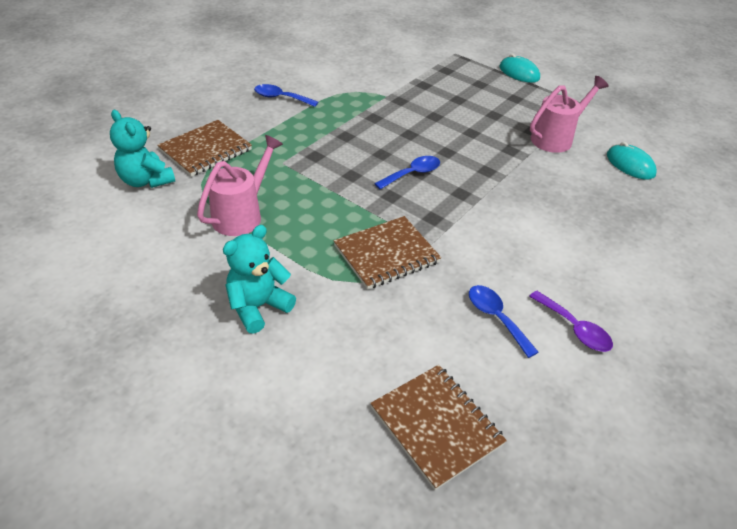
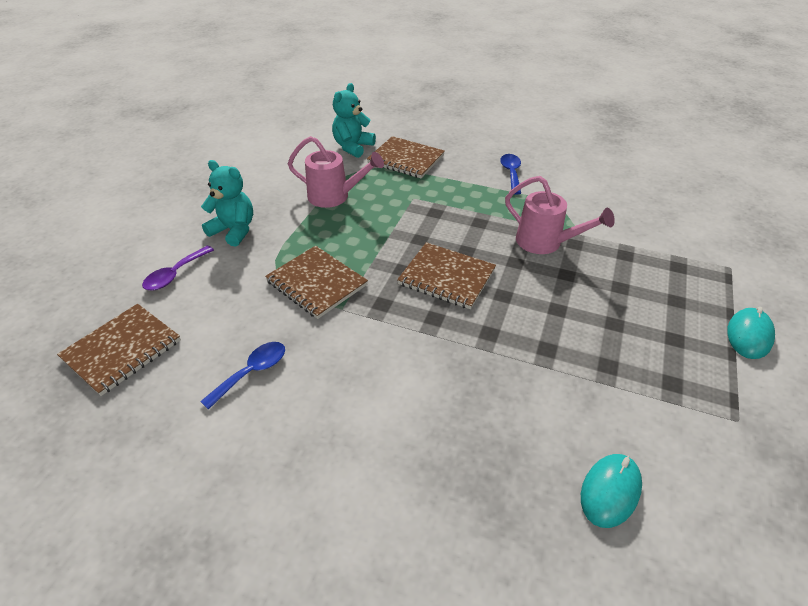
camera: 75 degrees right, 0 degrees up
(412, 174) = (446, 277): blue spoon -> brown notebook
(556, 138) = (611, 393): pink watering can -> pink watering can (545, 243)
(574, 328) = (249, 440): purple spoon -> purple spoon (175, 274)

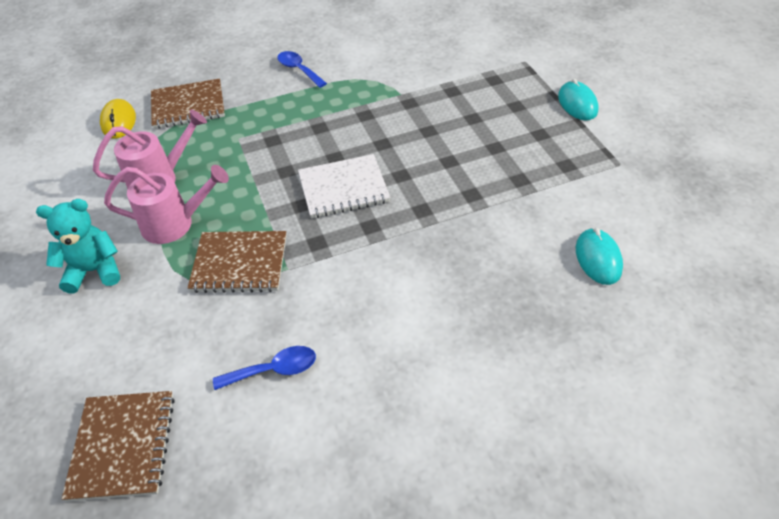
camera: 40 degrees left, 5 degrees up
(175, 274) = (85, 349): purple spoon -> none
(252, 372) = (274, 370): blue spoon -> blue spoon turned 75 degrees clockwise
(353, 147) = (119, 121): turquoise teddy bear -> yellow mouse
(446, 277) = (343, 188): brown notebook -> white notebook
(545, 243) = (387, 115): pink watering can -> pink watering can (175, 224)

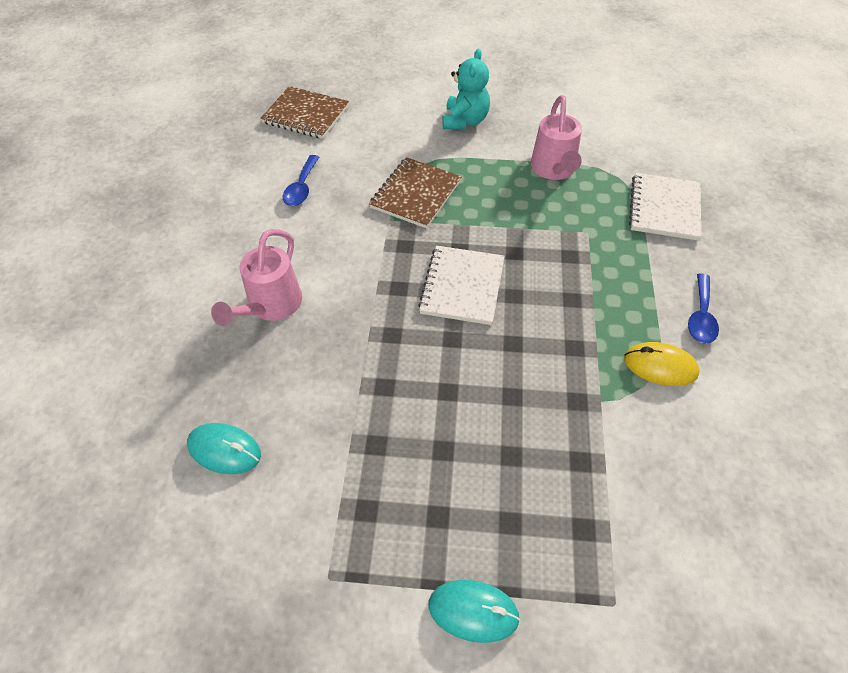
camera: 115 degrees right, 5 degrees up
(119, 121) = (659, 158): yellow mouse -> yellow mouse (660, 366)
(175, 224) = (488, 168): pink watering can -> pink watering can (270, 306)
(188, 106) = (664, 208): brown notebook -> white notebook
(298, 70) = (701, 316): blue spoon -> blue spoon turned 120 degrees clockwise

